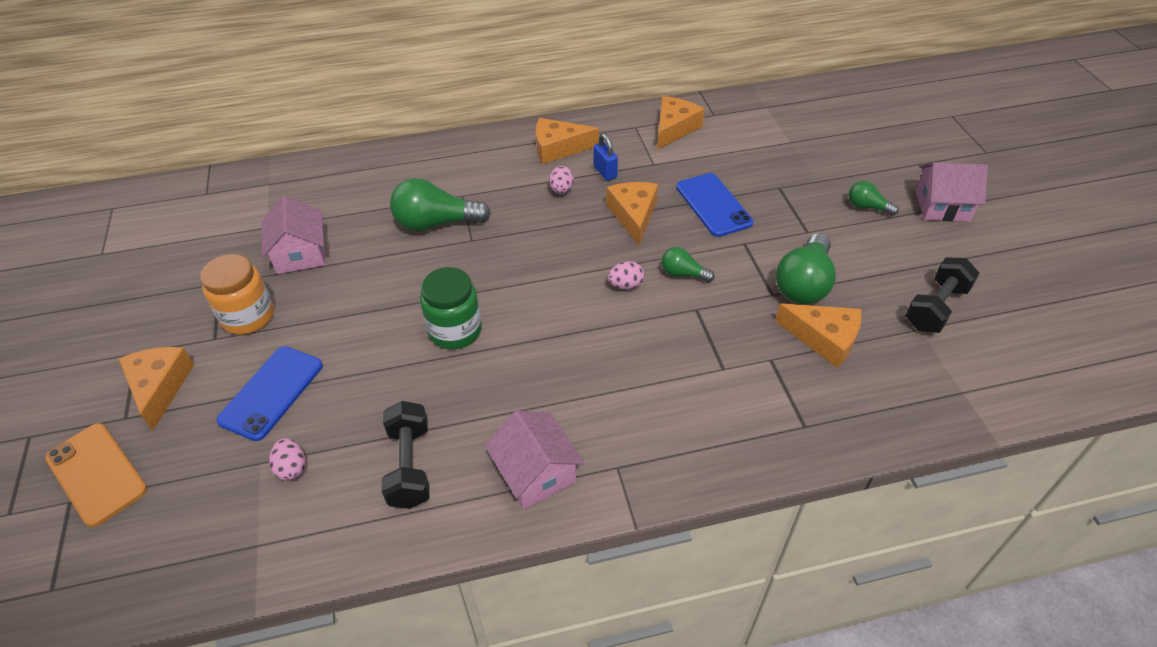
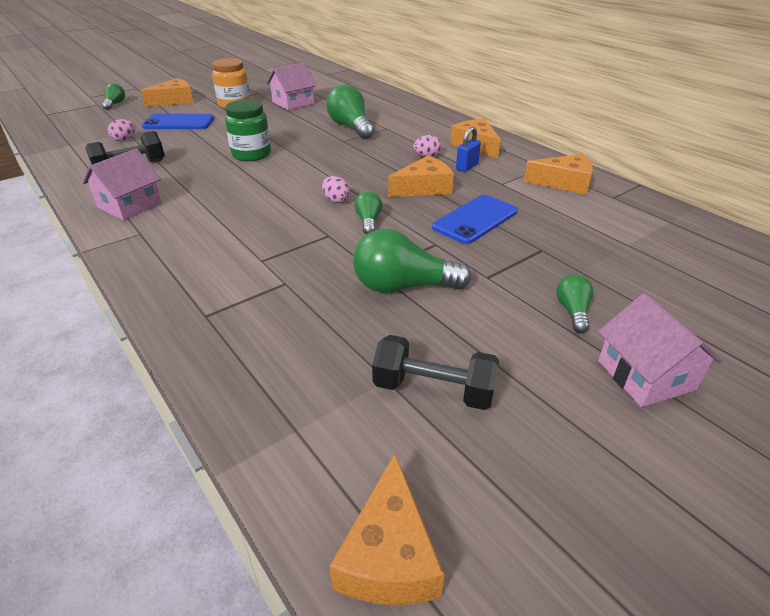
camera: 65 degrees right, 10 degrees down
(97, 473) = (115, 104): orange phone -> green light bulb
(824, 339) = (329, 310): orange cheese -> orange cheese (389, 554)

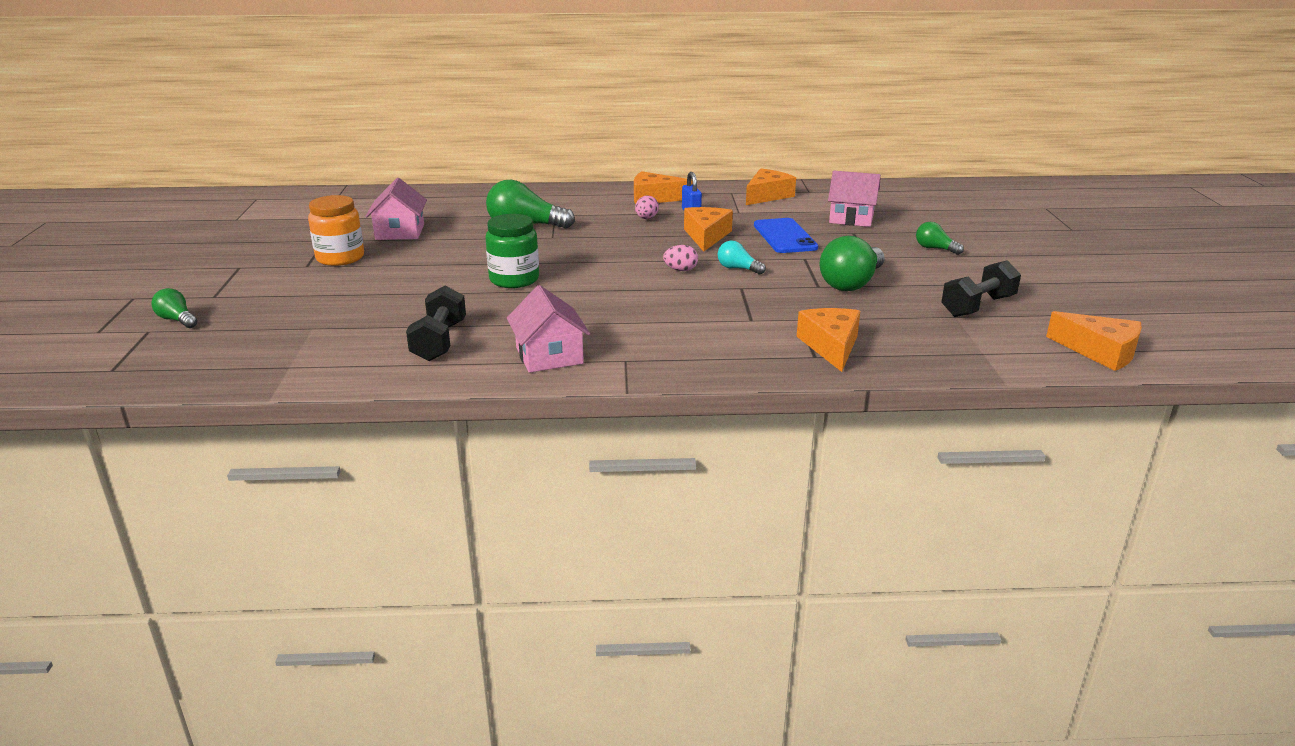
camera: 55 degrees left, 10 degrees down
(124, 140) = (338, 333): pink egg -> none
(174, 101) = (249, 285): orange cheese -> orange cheese (831, 346)
(179, 122) = (340, 295): blue phone -> none
(368, 221) = (738, 269): green light bulb -> turquoise light bulb
(645, 375) = (1011, 254): pink house -> pink house (851, 218)

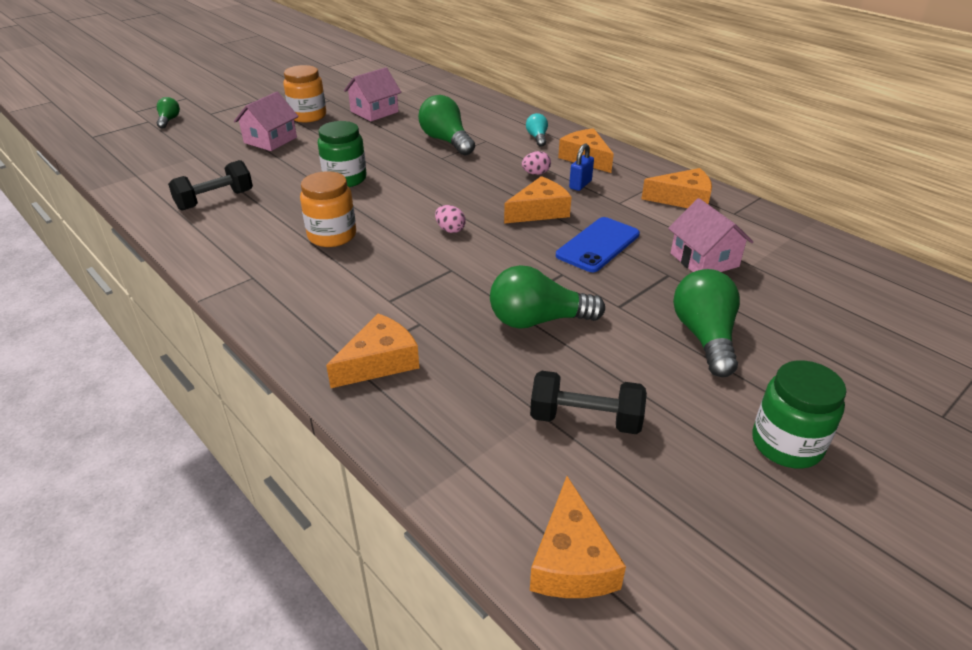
camera: 50 degrees right, 10 degrees up
(549, 356) = (230, 246): pink house -> pink house (270, 140)
(610, 312) = (332, 235): none -> orange jar
(738, 269) = (489, 252): turquoise light bulb -> turquoise light bulb (537, 138)
(935, 249) = (705, 337): green light bulb -> green light bulb, size x1.88
(1057, 268) = (786, 444): none -> green jar

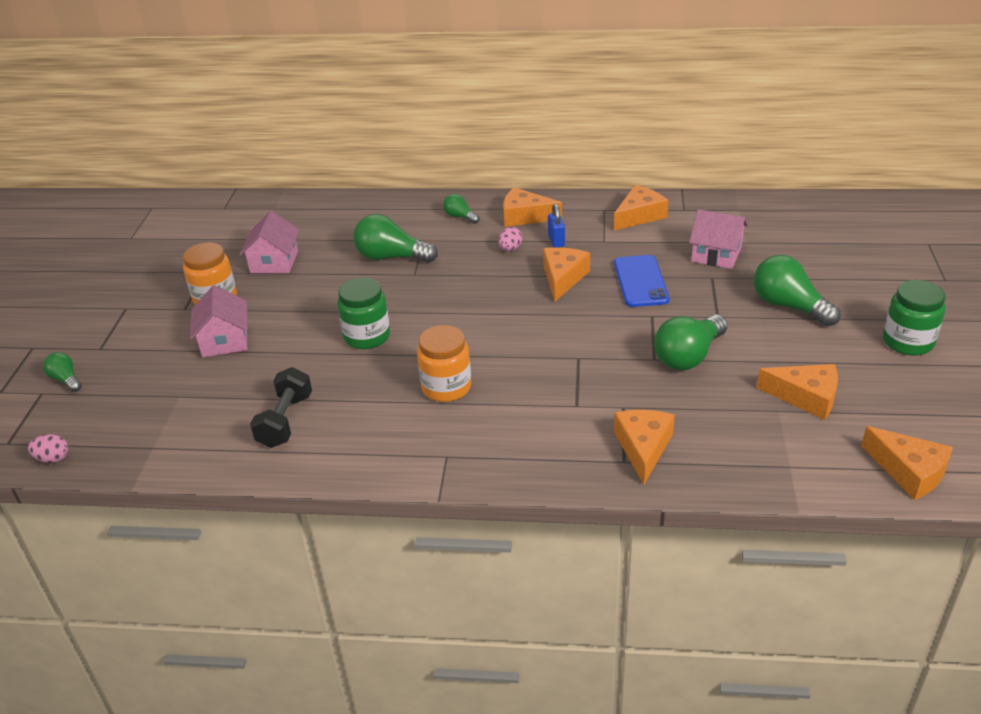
camera: 40 degrees left, 0 degrees up
(450, 230) = (526, 329): pink egg -> pink egg (53, 458)
(537, 138) = (460, 217): turquoise light bulb -> green light bulb
(585, 419) = (806, 397): black dumbbell -> orange cheese

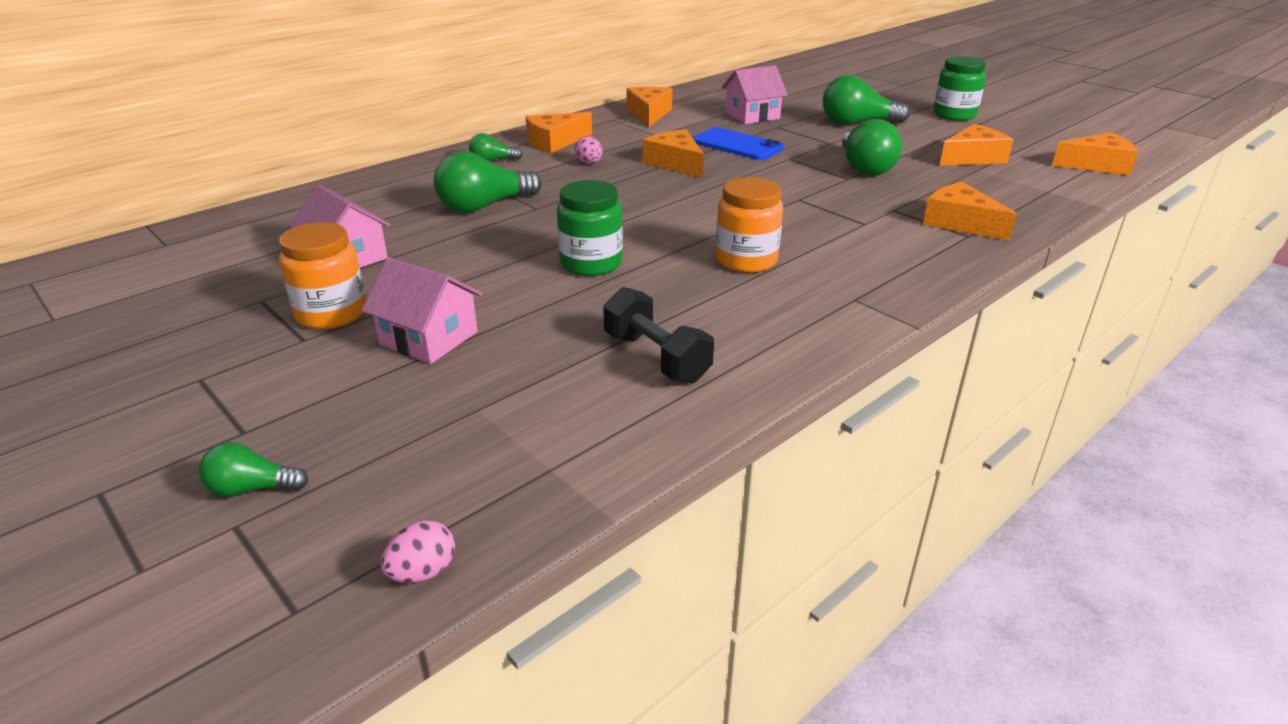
camera: 50 degrees left, 5 degrees down
(556, 241) = (617, 146): blue padlock -> none

